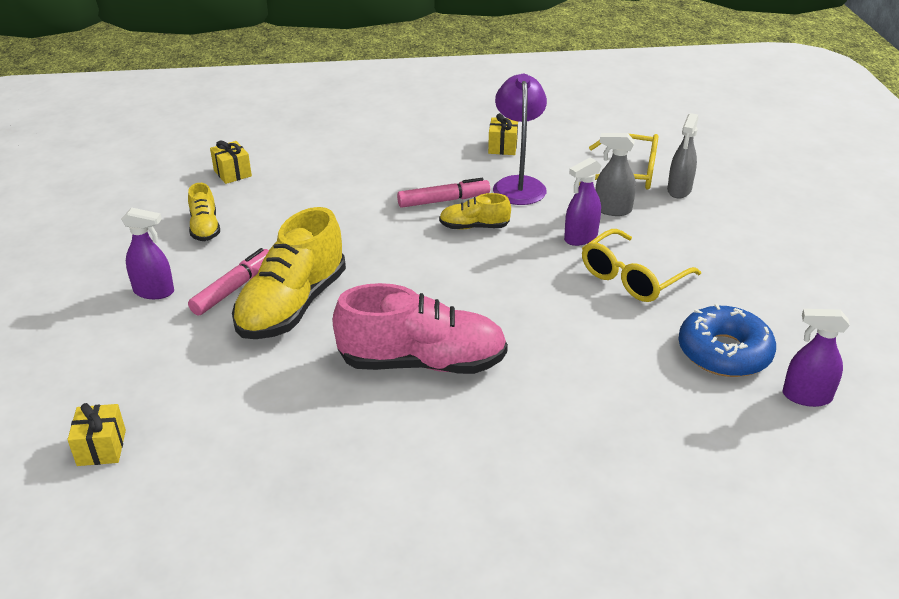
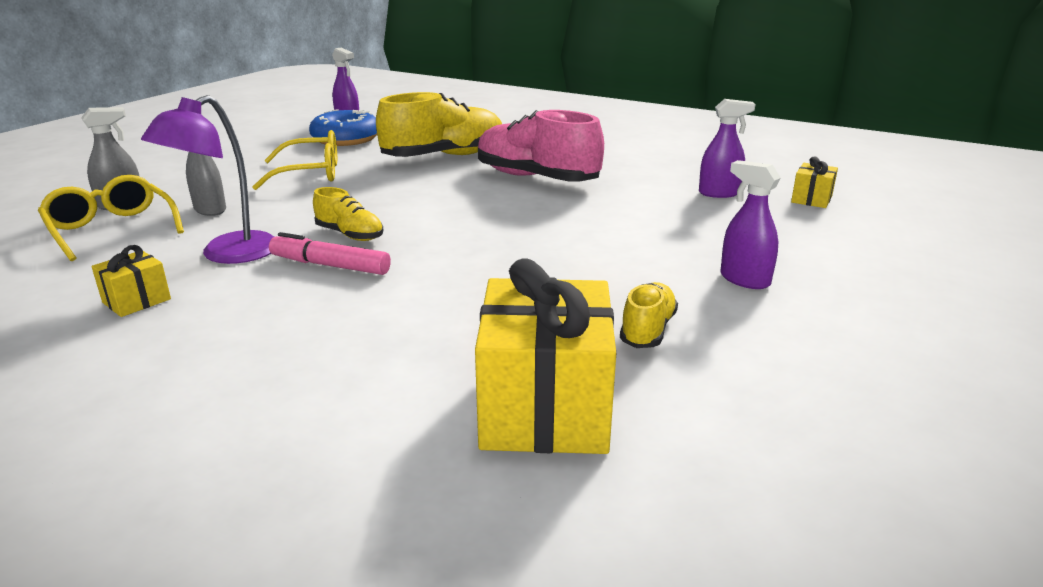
camera: 145 degrees left, 10 degrees down
(232, 173) = (544, 409): yellow gift -> yellow gift, size x2.15
(233, 289) = (652, 257): pink marker -> none
(292, 306) = (603, 230): yellow shoe -> yellow shoe (444, 156)
(580, 238) = (285, 201): purple spray bottle -> purple spray bottle (719, 193)

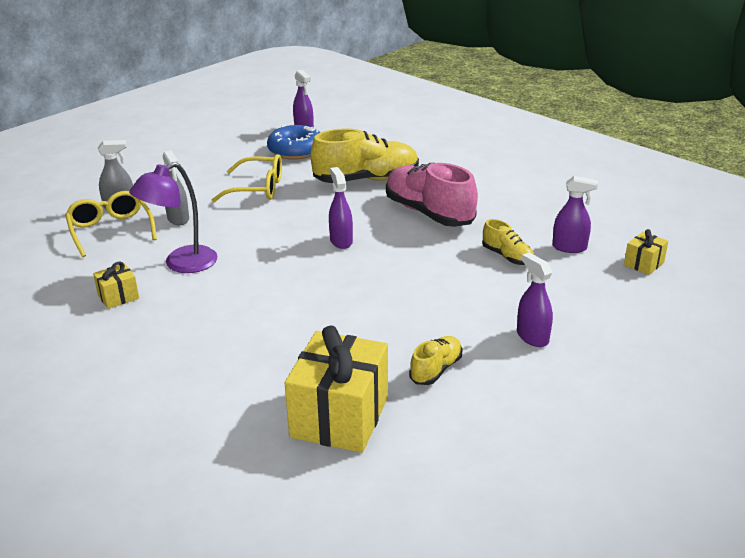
camera: 15 degrees right, 5 degrees up
(330, 265) = (246, 283): pink marker -> none
(350, 235) = (267, 256): yellow shoe -> yellow shoe (507, 257)
(442, 211) = (341, 241): none -> purple spray bottle

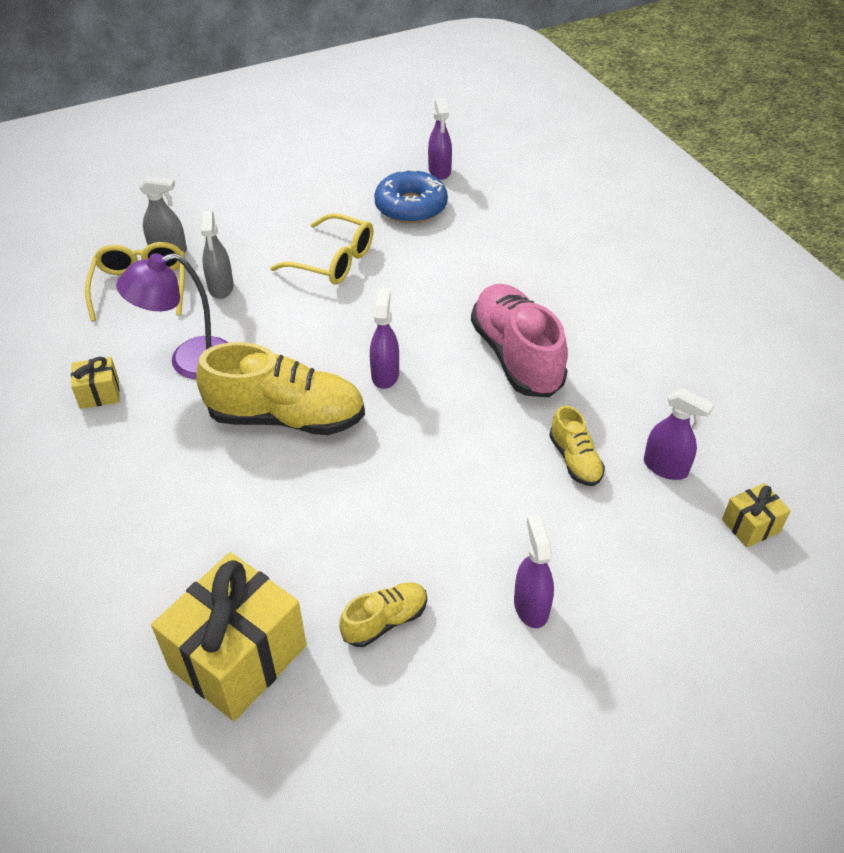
camera: 20 degrees right, 15 degrees up
(366, 180) = (469, 278): yellow shoe -> yellow shoe (286, 417)

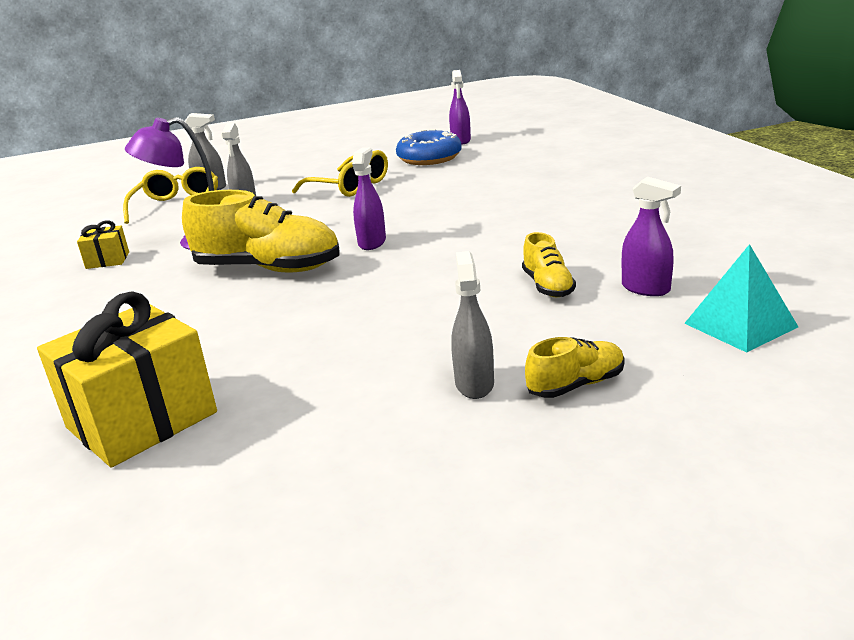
camera: 10 degrees right, 20 degrees down
(385, 621) = (309, 395): yellow shoe -> yellow shoe (576, 385)
(516, 356) = (503, 228): pink shoe -> none
(531, 606) = (474, 384): purple spray bottle -> grey spray bottle
(750, 526) = (740, 325): yellow gift -> turquoise pyramid

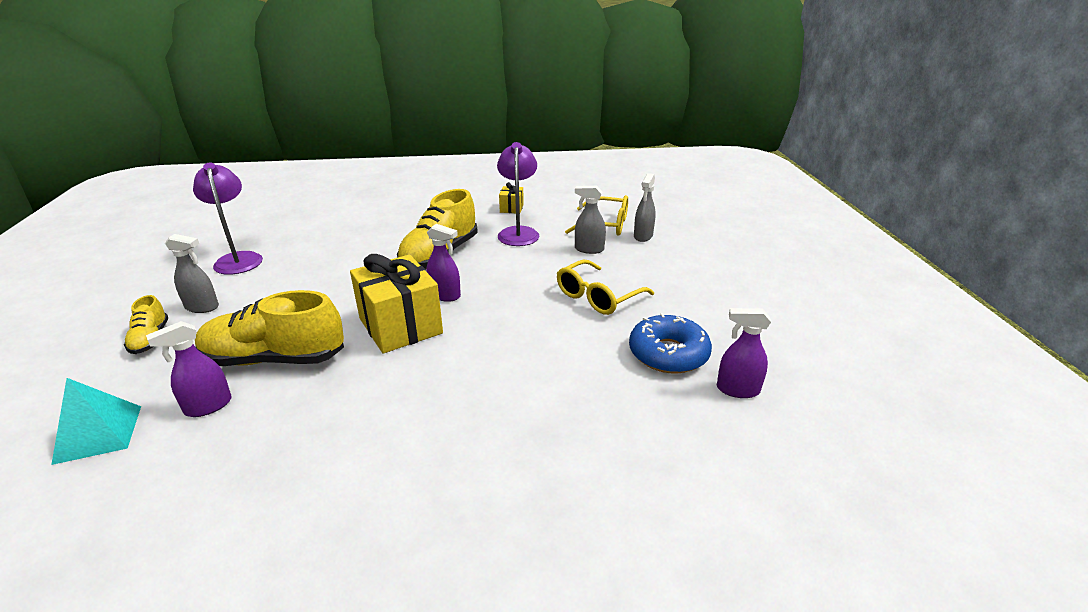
camera: 100 degrees right, 5 degrees up
(142, 420) = (299, 225): yellow gift -> yellow gift (400, 326)
(302, 426) = (238, 259): none -> purple lamp
(547, 286) = (275, 359): yellow shoe -> yellow shoe, size x1.99

